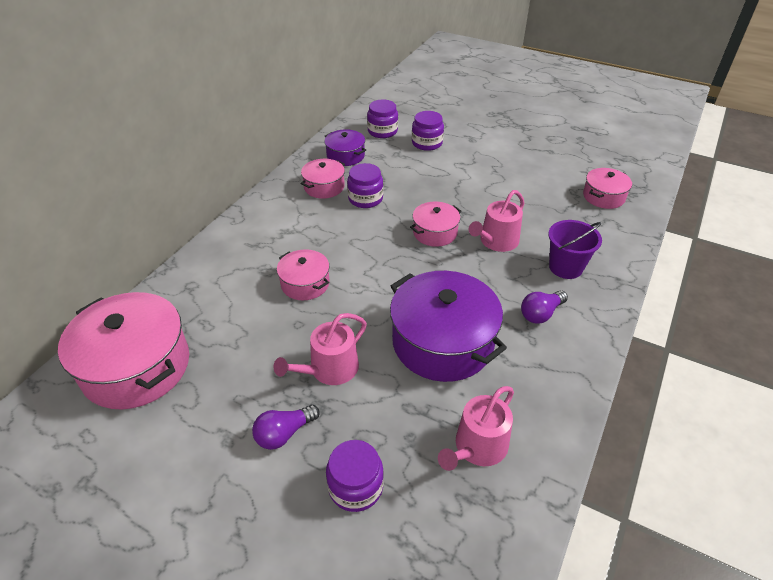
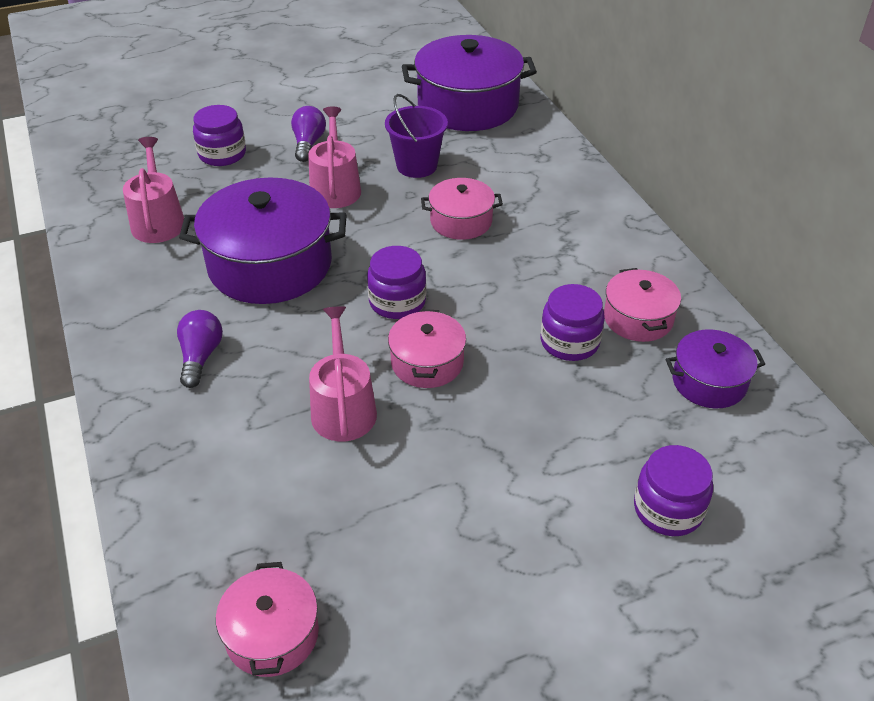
camera: 130 degrees right, 0 degrees up
(136, 367) = (467, 105): pink pot -> purple pot
(382, 131) = (762, 474): purple jar -> purple jar (397, 302)
(565, 267) = (221, 438): purple bucket -> purple bucket (416, 166)

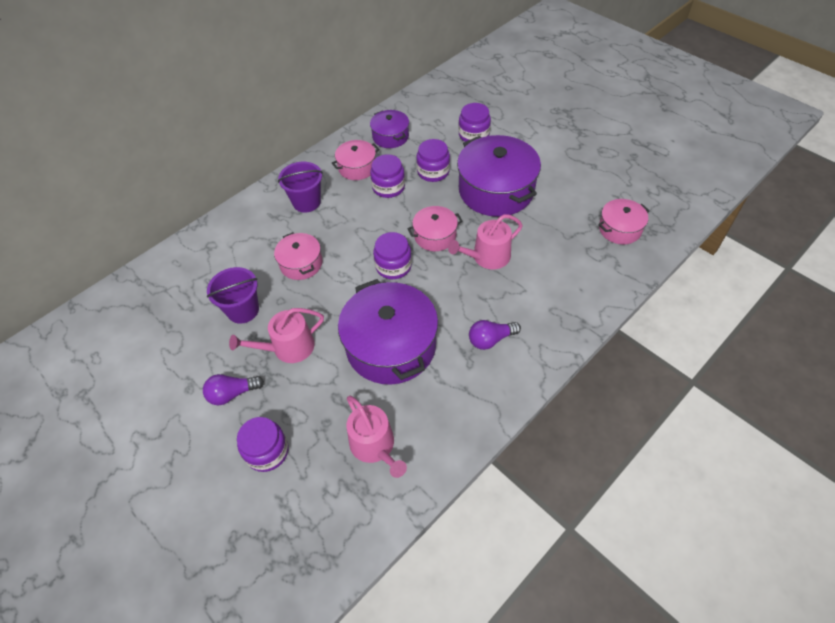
camera: 110 degrees left, 10 degrees up
(158, 221) = (375, 446): pink watering can -> pink watering can turned 90 degrees counterclockwise
(467, 105) = (146, 309): purple pot -> purple pot (496, 190)
(581, 249) = (306, 202): none -> purple bucket
(582, 409) = (433, 172): none -> purple jar

